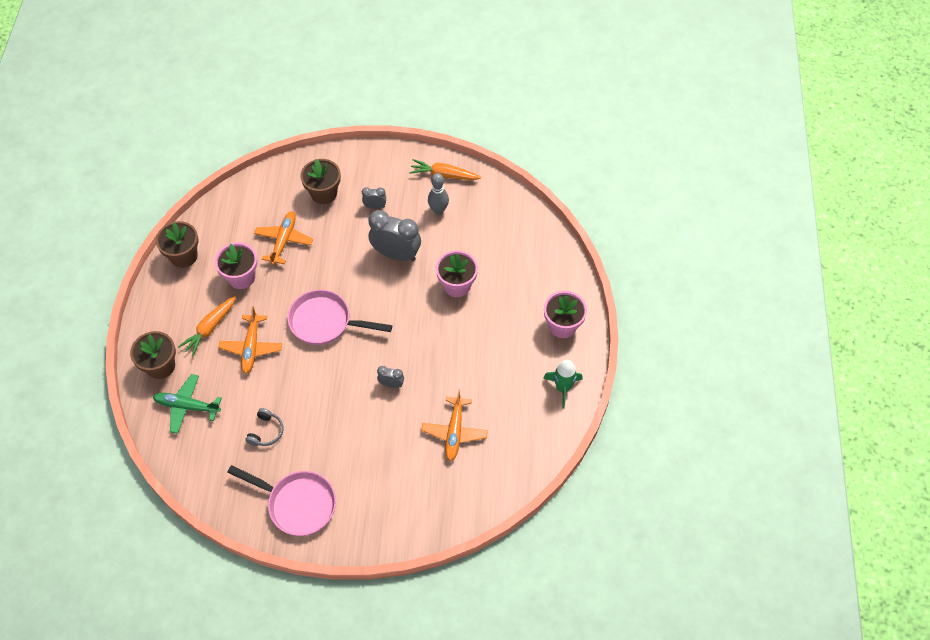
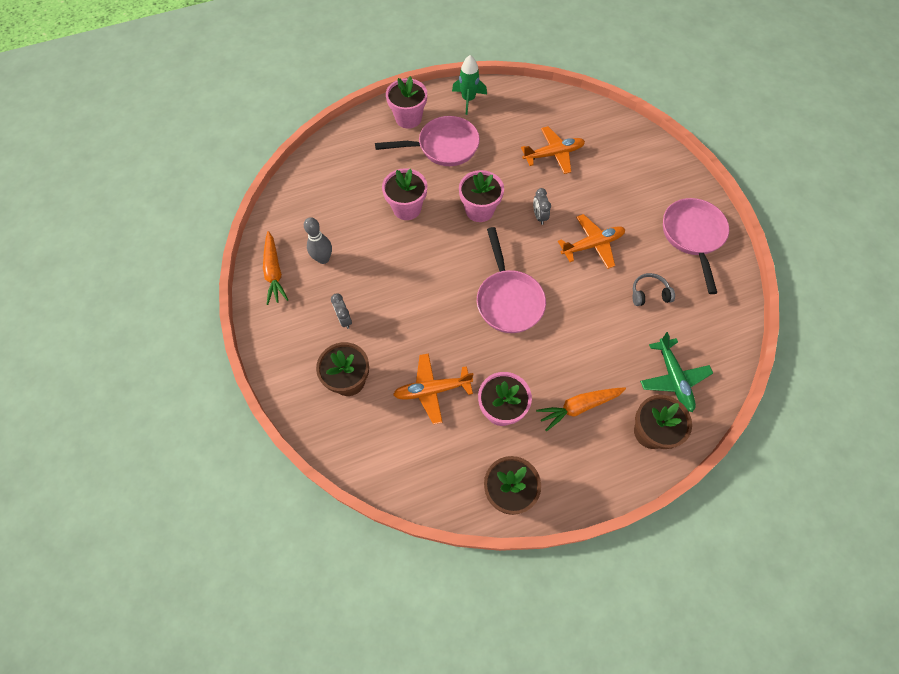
camera: 115 degrees left, 5 degrees up
(210, 328) = (578, 407): orange carrot -> orange carrot turned 150 degrees clockwise
(251, 347) = (575, 353): orange plane -> orange plane (592, 245)
(396, 254) = (396, 273): grey clock -> none
(424, 340) = (479, 210): none -> pink flower pot
(512, 341) = (443, 147): none -> pink pan

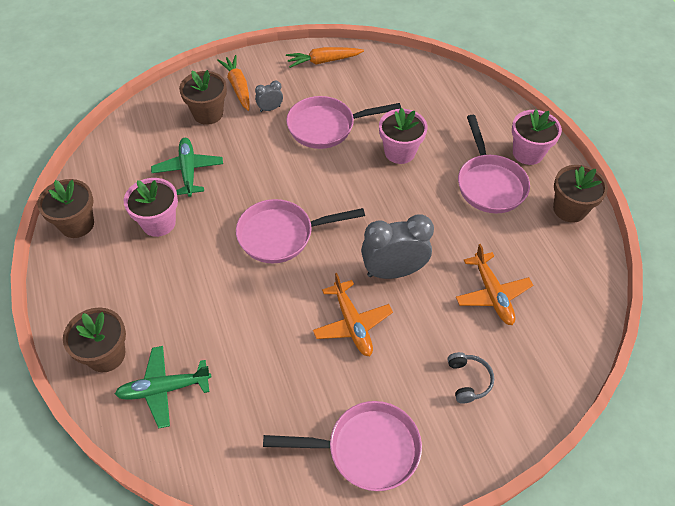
camera: 90 degrees right, 10 degrees down
(323, 259) = (337, 92): grey bowling pin -> none
(372, 267) = (326, 127): none -> pink pan
(432, 390) = (188, 171): orange plane -> green plane
(468, 99) = (569, 209): green rocket -> brown flower pot
(479, 210) = (400, 214): pink flower pot -> none
(539, 216) = (393, 271): grey clock -> grey clock, size x2.09
(578, 407) = (148, 289): orange carrot -> orange carrot (238, 87)
(649, 294) = (279, 379): grey headphones -> grey headphones (468, 380)

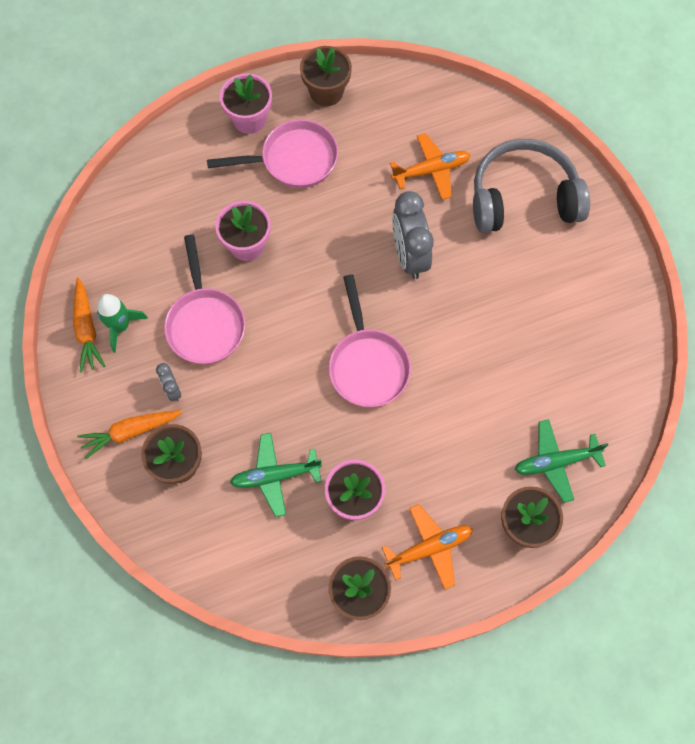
camera: 90 degrees left, 15 degrees up
(164, 389) = (555, 462): green plane -> green plane turned 90 degrees clockwise
(325, 79) = (120, 326): none -> green rocket
(352, 324) = (472, 294): orange plane -> orange plane (429, 548)
(366, 449) = (595, 282): pink pan -> none
(468, 380) = (523, 198): grey headphones -> grey headphones, size x2.49

